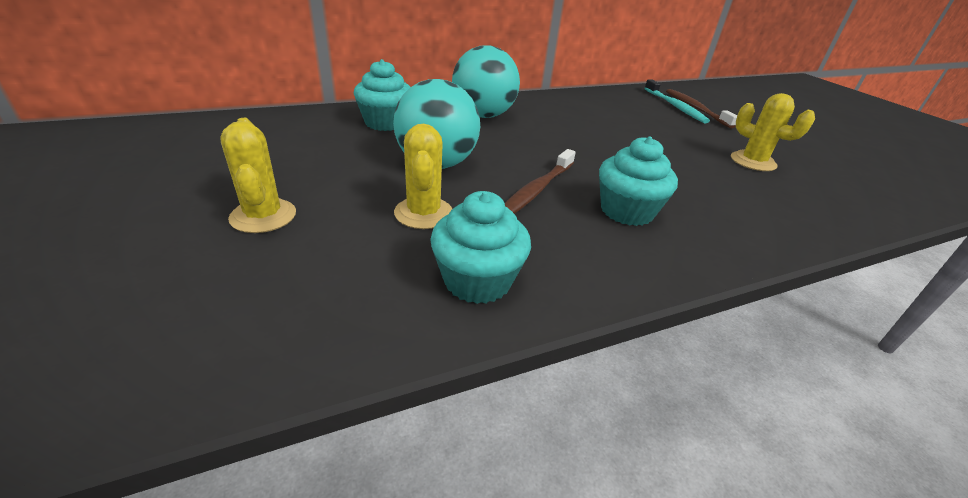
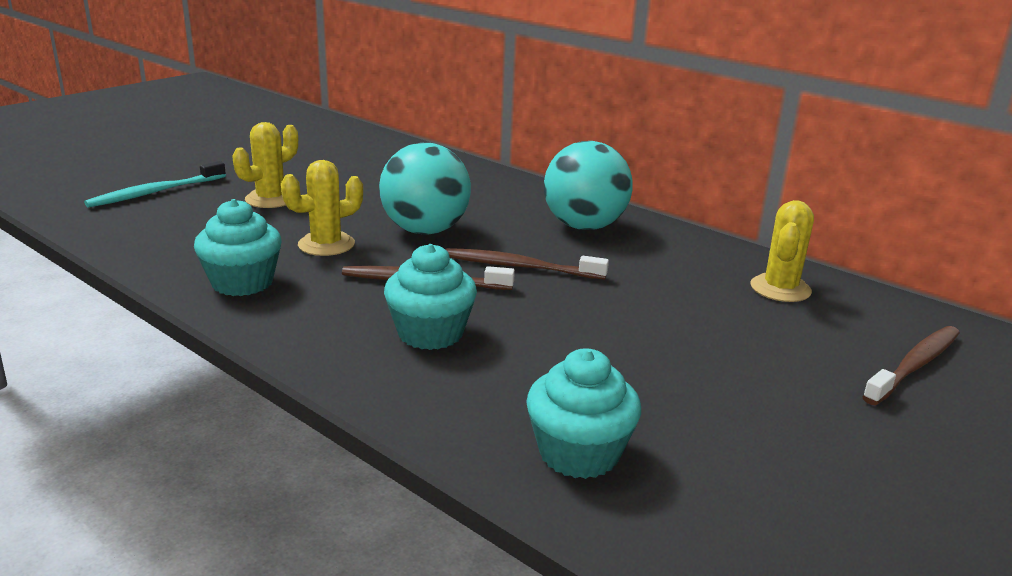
camera: 65 degrees right, 10 degrees down
(385, 123) = (487, 192): turquoise cupcake -> turquoise cupcake (579, 453)
(533, 152) = (520, 267): none -> brown toothbrush
(675, 106) = (885, 345): turquoise toothbrush -> turquoise toothbrush (155, 192)
(753, 161) = (727, 424): yellow cactus -> yellow cactus (780, 289)

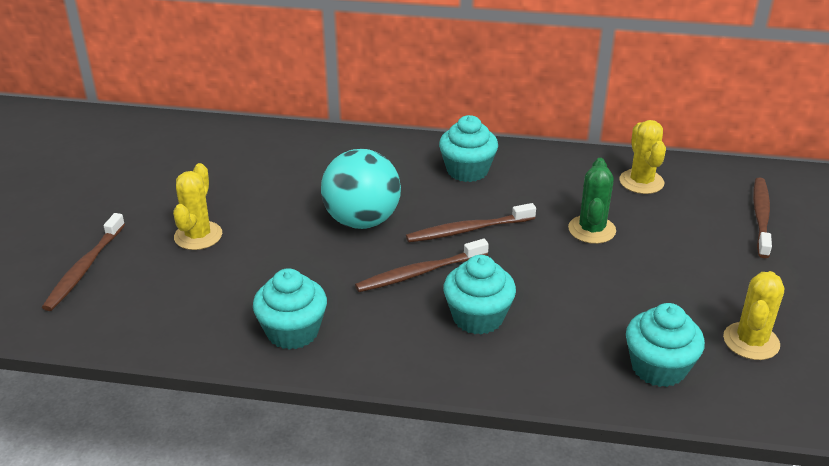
camera: 30 degrees left, 10 degrees up
(155, 192) = (84, 268): turquoise toothbrush -> brown toothbrush
(326, 244) = (306, 266): yellow cactus -> yellow cactus (751, 341)
(584, 226) = (467, 170): turquoise ball -> turquoise cupcake
(662, 308) = (591, 230): none -> green cactus

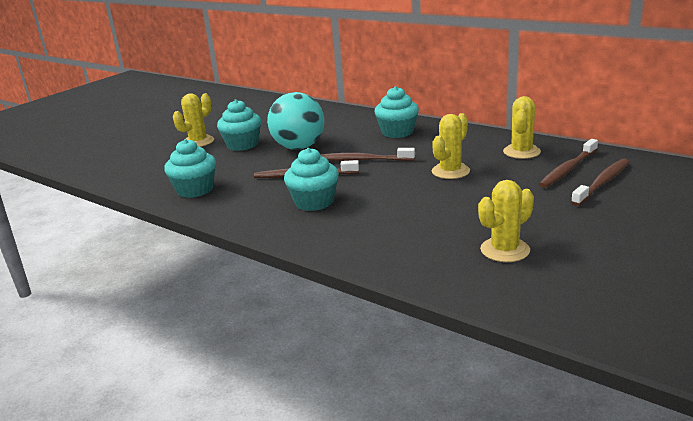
camera: 30 degrees right, 10 degrees down
(84, 268) = (125, 147): brown toothbrush -> brown toothbrush (567, 169)
(591, 230) = (450, 171): green cactus -> yellow cactus
(658, 367) = (410, 250): turquoise cupcake -> turquoise cupcake (242, 145)

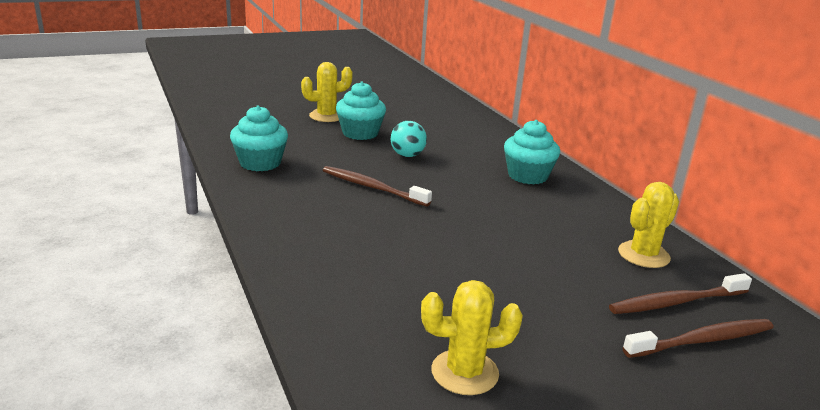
camera: 25 degrees right, 0 degrees up
(299, 147) = (407, 155): turquoise ball -> turquoise ball, size x0.54
(314, 202) = (343, 220): turquoise cupcake -> none
(361, 160) = (449, 193): brown toothbrush -> none
(450, 171) = (527, 245): yellow cactus -> none

